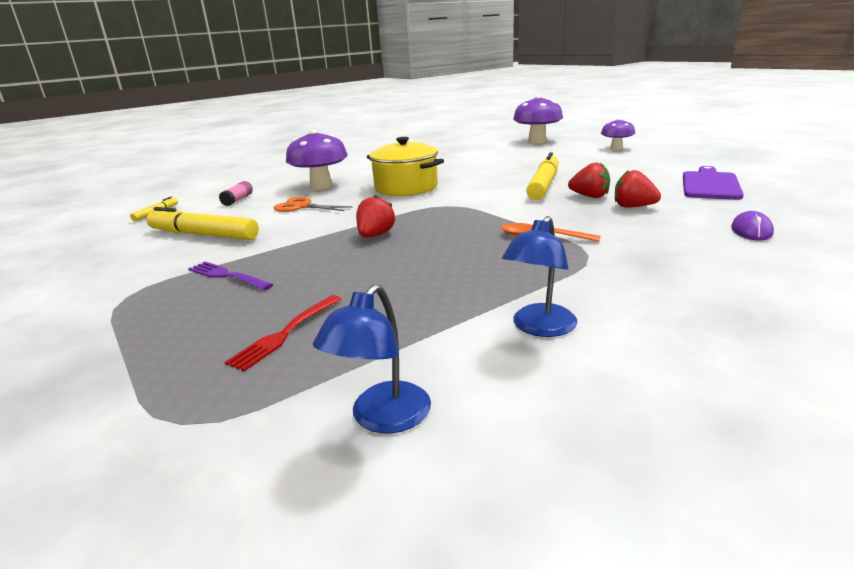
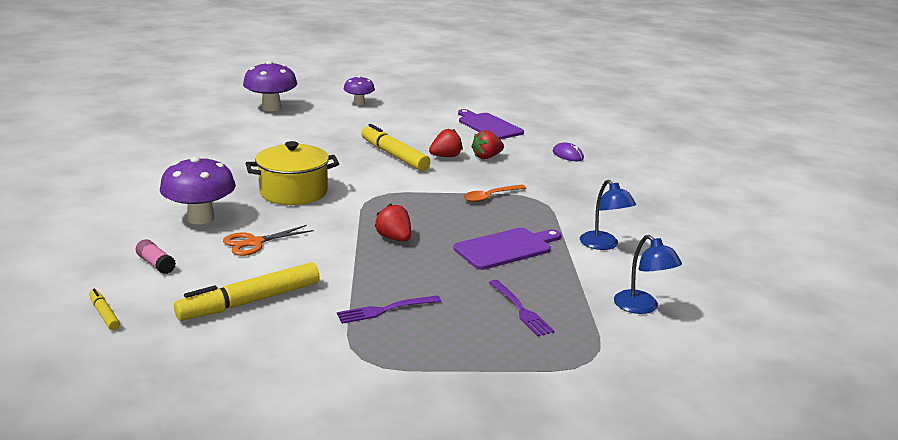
camera: 60 degrees left, 0 degrees up
(285, 333) = (520, 310): red fork -> purple fork
(431, 280) = (506, 248): none -> purple cutting board

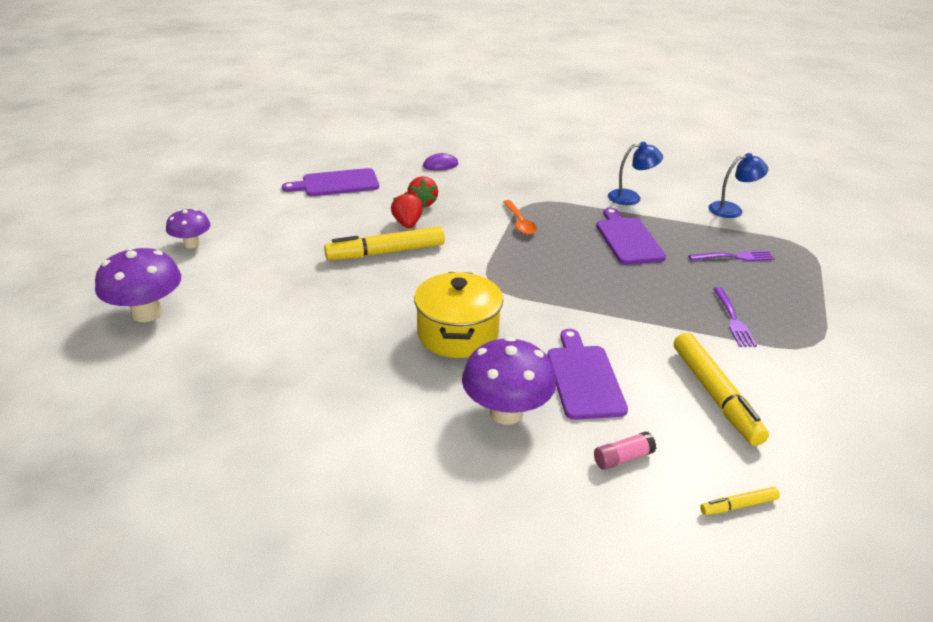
camera: 70 degrees left, 10 degrees up
(254, 243) = (584, 378): orange scissors -> purple cutting board
(394, 238) = (595, 290): red strawberry -> none

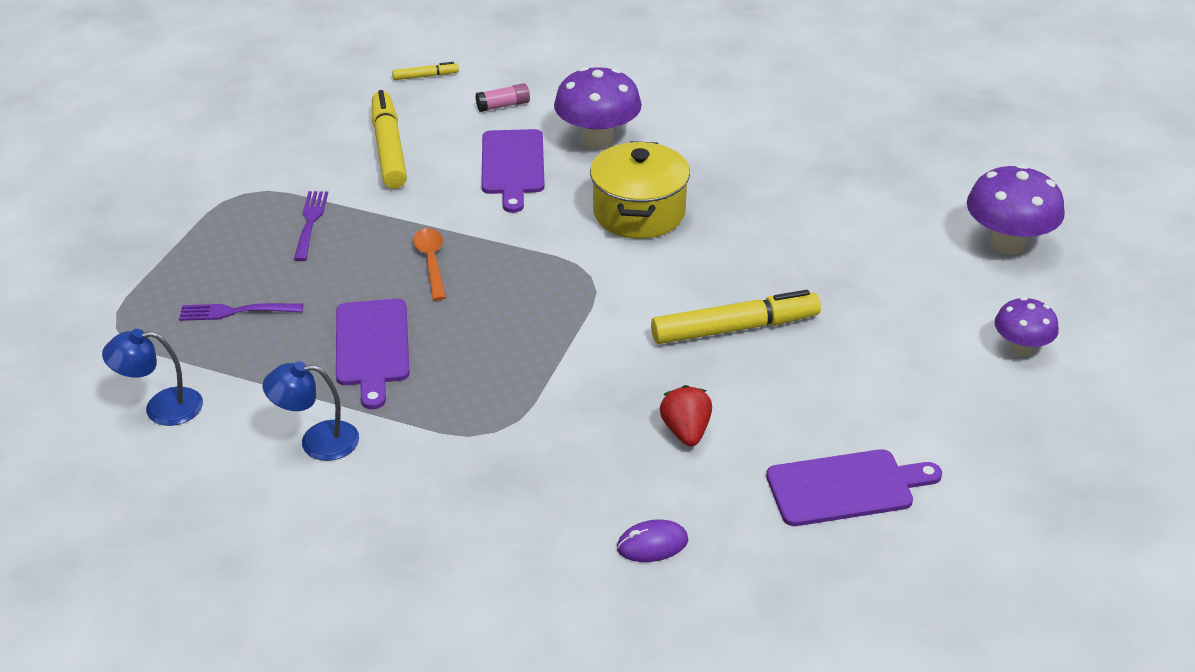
camera: 175 degrees left, 5 degrees up
(407, 224) = (708, 384): red strawberry -> none
(520, 223) = (528, 383): orange spoon -> orange spoon (431, 262)

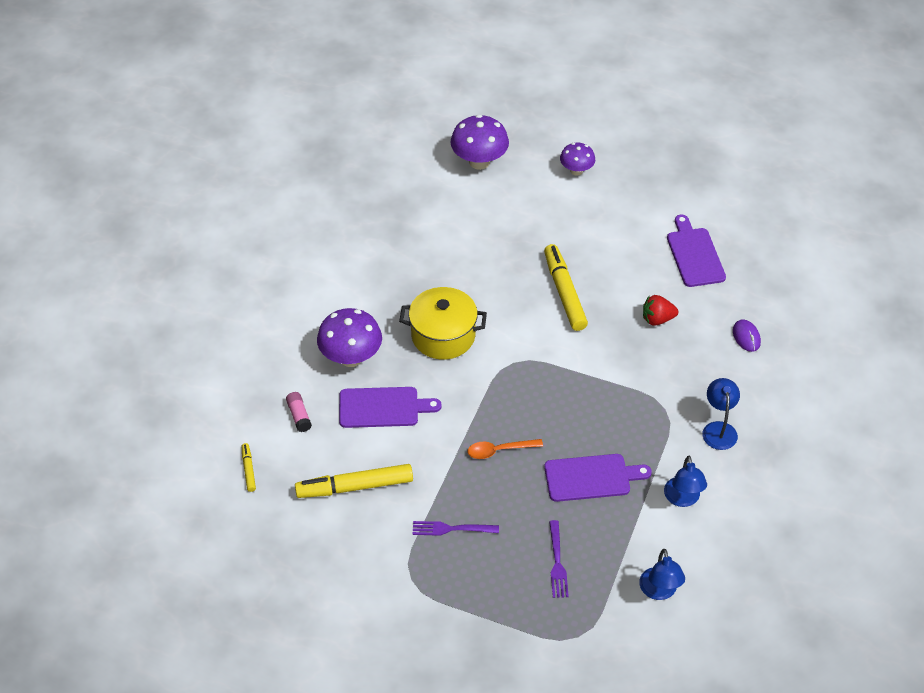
camera: 90 degrees left, 10 degrees up
(448, 492) = (718, 429): none -> blue lamp

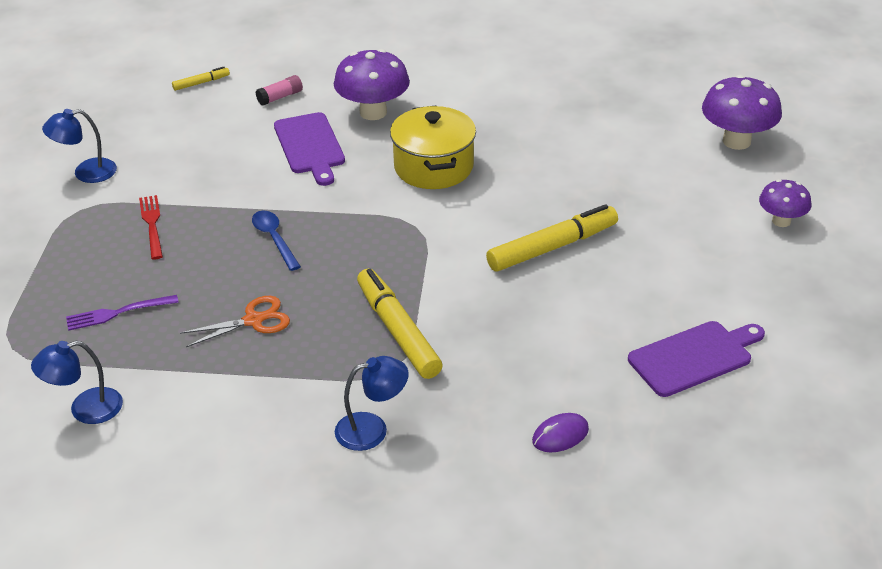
camera: 75 degrees right, 10 degrees down
(355, 487) = (195, 149): yellow marker -> yellow marker (398, 331)
(451, 529) = (152, 224): purple fork -> red fork
(499, 450) = (274, 239): orange spoon -> blue spoon
(591, 477) = (253, 320): purple cutting board -> orange scissors
(657, 319) = (548, 338): red strawberry -> none
(682, 499) = (239, 409): blue lamp -> blue lamp (86, 172)

